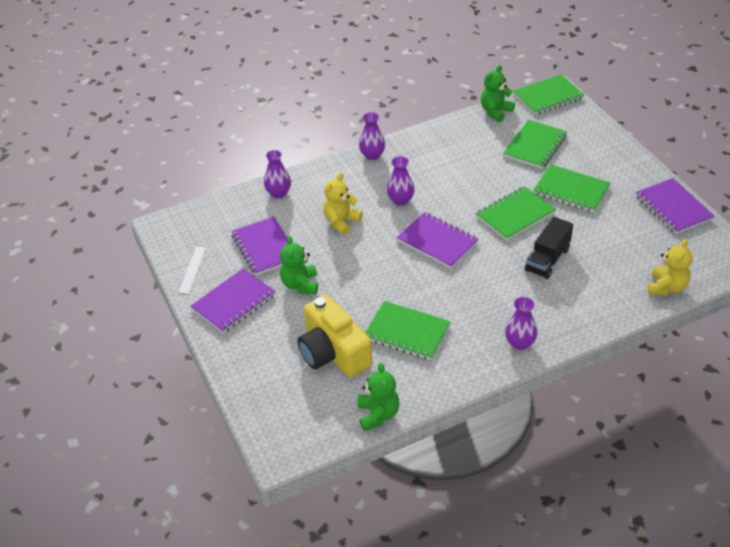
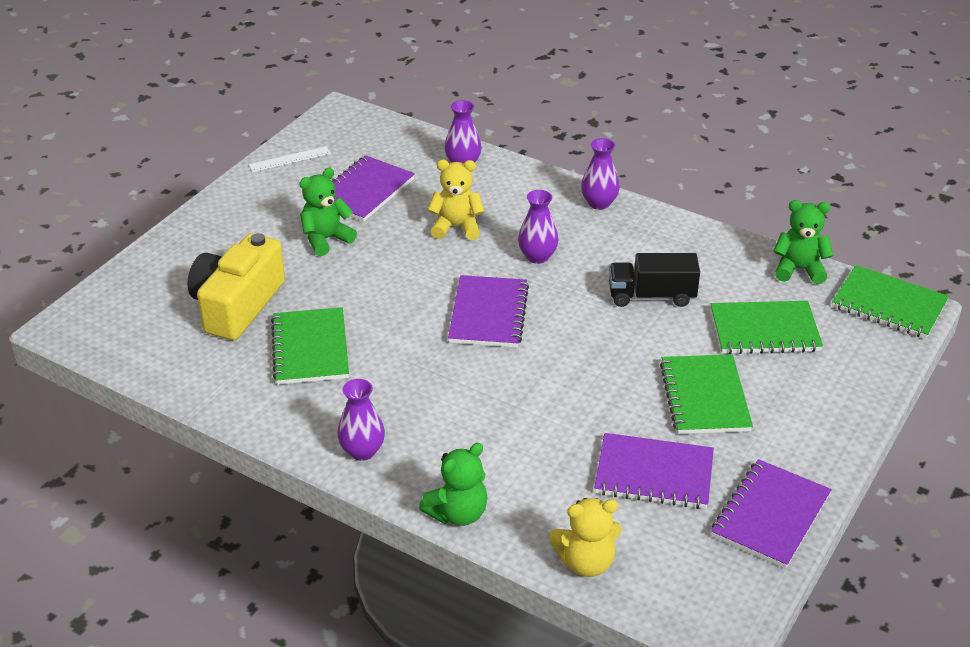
camera: 55 degrees right, 5 degrees down
(234, 302) = (262, 206): purple notebook -> purple notebook (654, 474)
(378, 414) = (163, 376): green teddy bear -> green teddy bear (458, 513)
(515, 215) = (602, 362): green notebook -> none
(547, 259) = (540, 422): black truck -> black truck (651, 296)

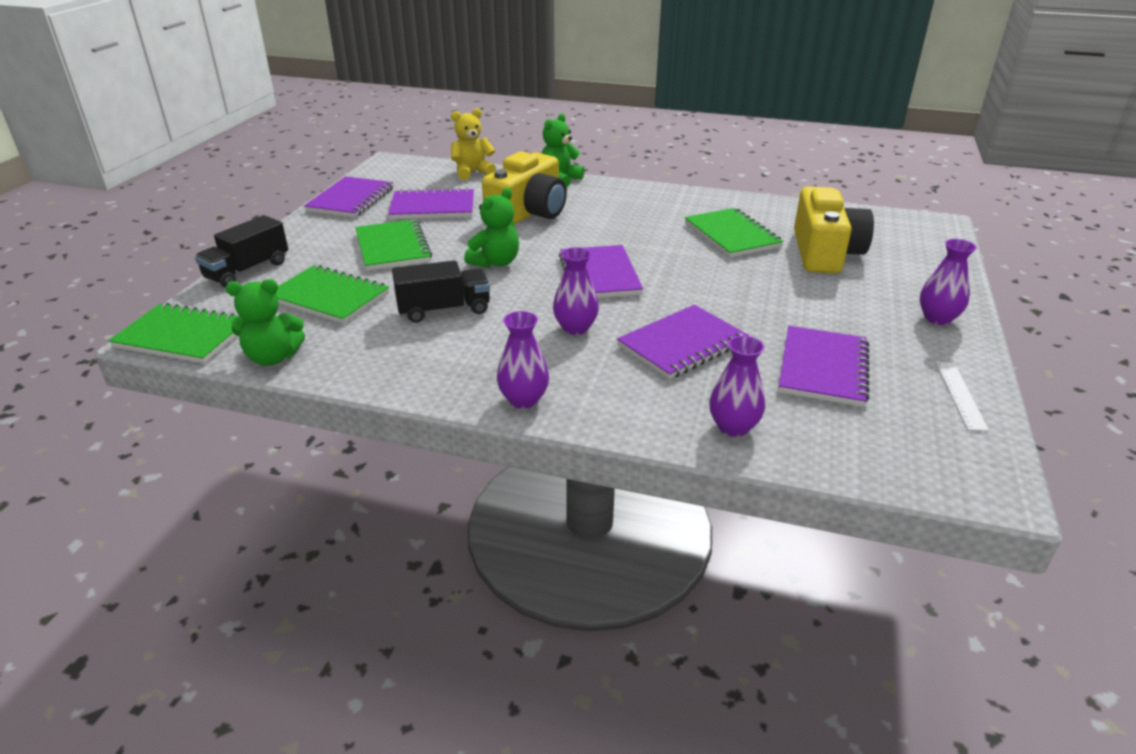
camera: 165 degrees right, 5 degrees down
(289, 159) = (960, 395): white ruler -> white ruler turned 45 degrees counterclockwise
(326, 239) = (808, 312): green teddy bear -> green teddy bear (495, 262)
(362, 451) = (641, 194): purple vase -> purple vase (937, 318)
(456, 227) = (682, 344): yellow teddy bear -> purple notebook
(529, 437) = (528, 212): none -> yellow camera
(764, 330) = (329, 297): green notebook -> green notebook turned 45 degrees clockwise
(864, 386) = (247, 270): none -> black truck

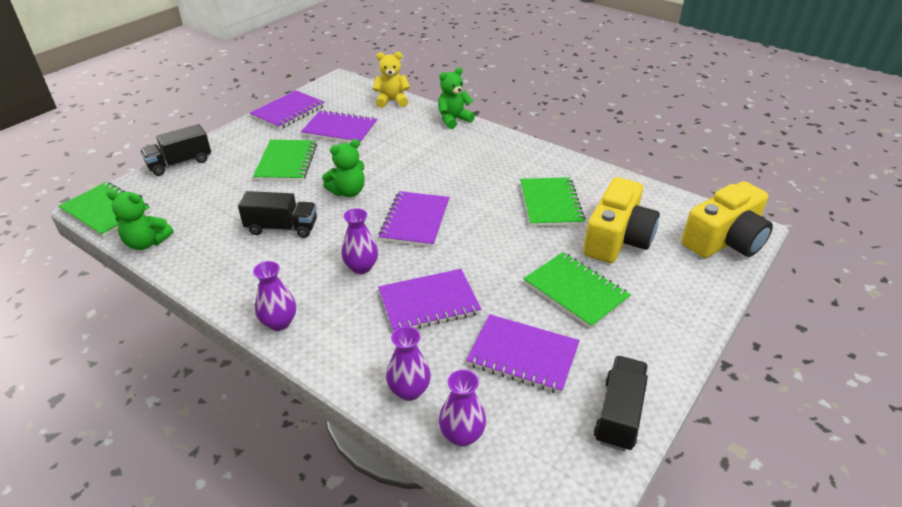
camera: 20 degrees right, 5 degrees up
(329, 297) = (215, 198): green notebook -> green notebook (575, 291)
(528, 212) = (406, 148): yellow camera -> yellow camera (724, 240)
(823, 368) = (523, 355): purple notebook -> purple notebook turned 75 degrees clockwise
(937, 318) = (663, 331): purple vase -> purple vase (462, 435)
(960, 395) = (619, 414): white ruler -> black truck

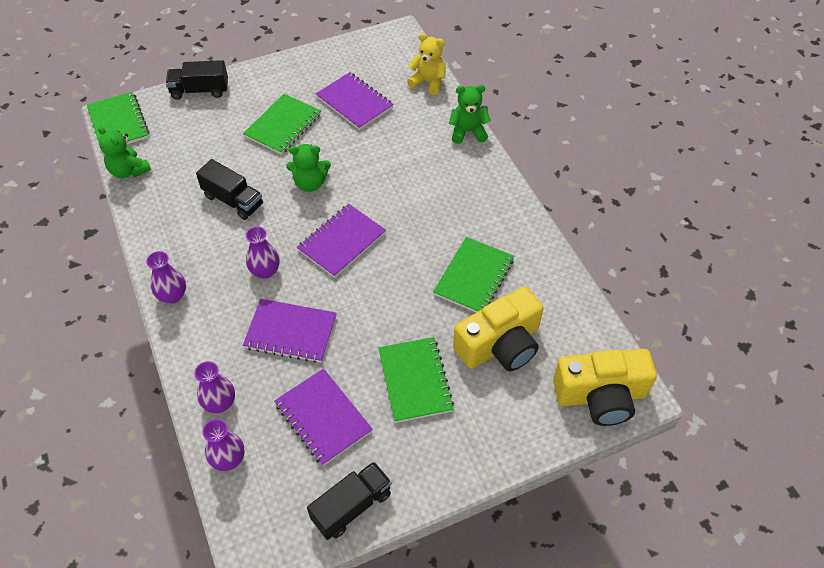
camera: 30 degrees right, 15 degrees up
(288, 112) = (325, 60): purple notebook -> none

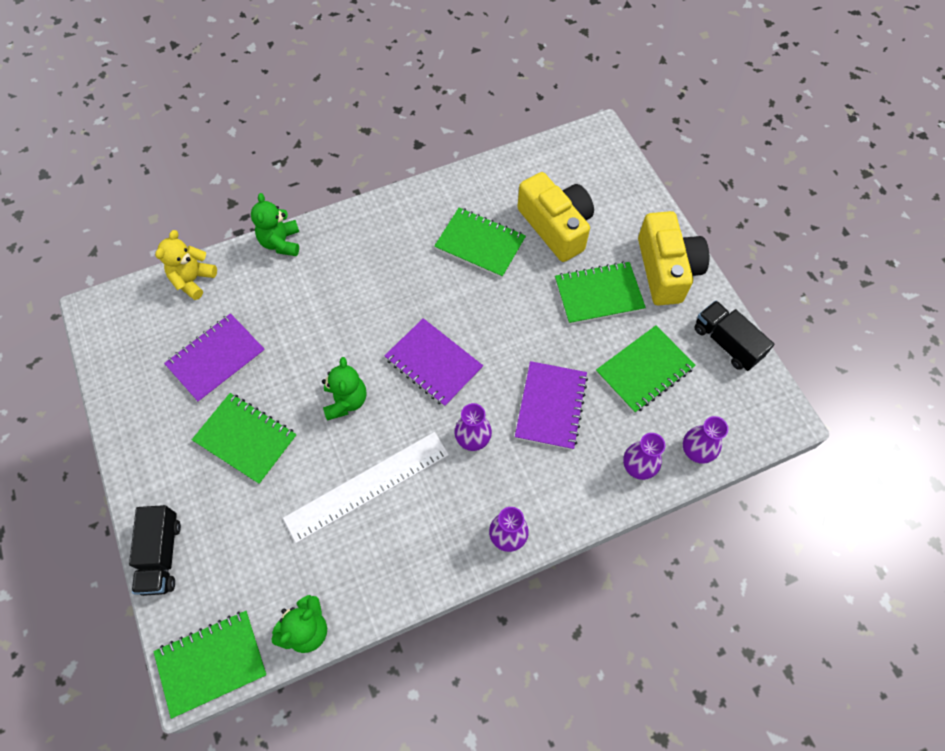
camera: 90 degrees left, 10 degrees up
(233, 200) = (367, 486): black truck -> white ruler
(323, 418) = (644, 370): purple notebook -> green notebook
(600, 395) = (602, 158): yellow camera -> yellow camera (666, 269)

